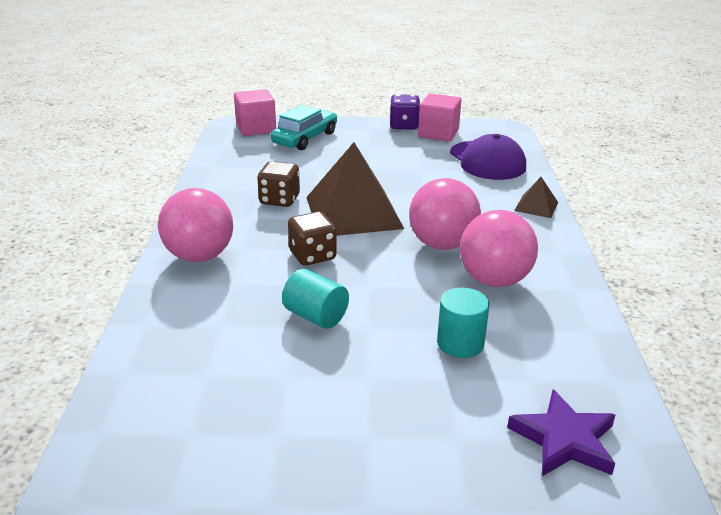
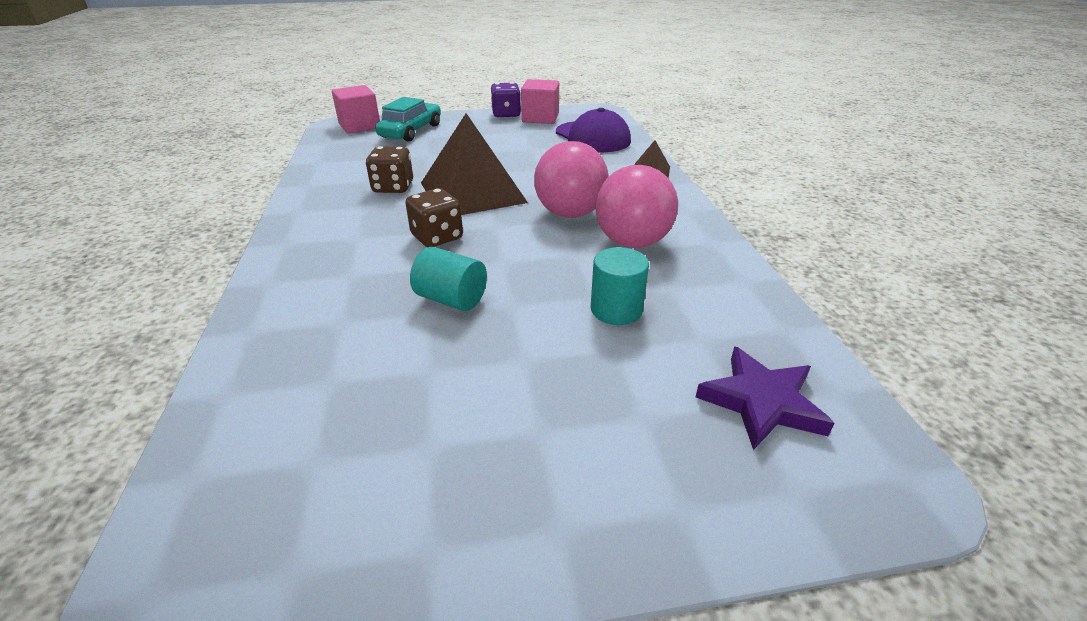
camera: 10 degrees left, 5 degrees up
(199, 256) = (310, 250): pink ball -> none

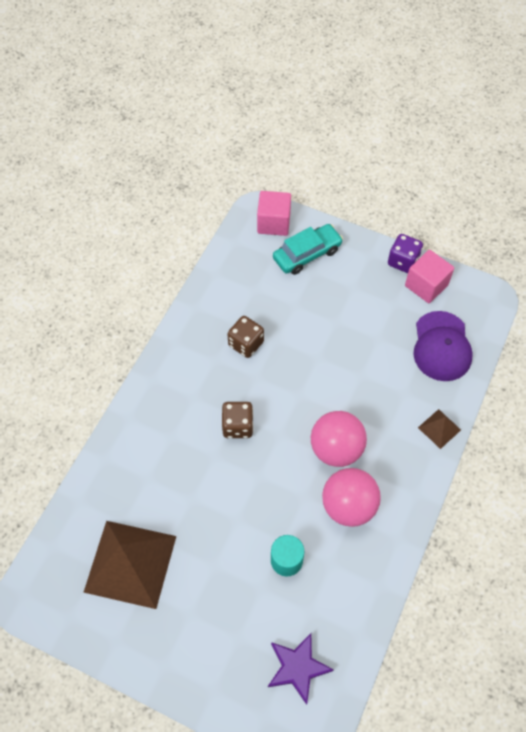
camera: 35 degrees right, 25 degrees up
(451, 299) = (209, 494): turquoise cylinder -> none
(472, 192) = (293, 382): brown pyramid -> brown pyramid (130, 564)

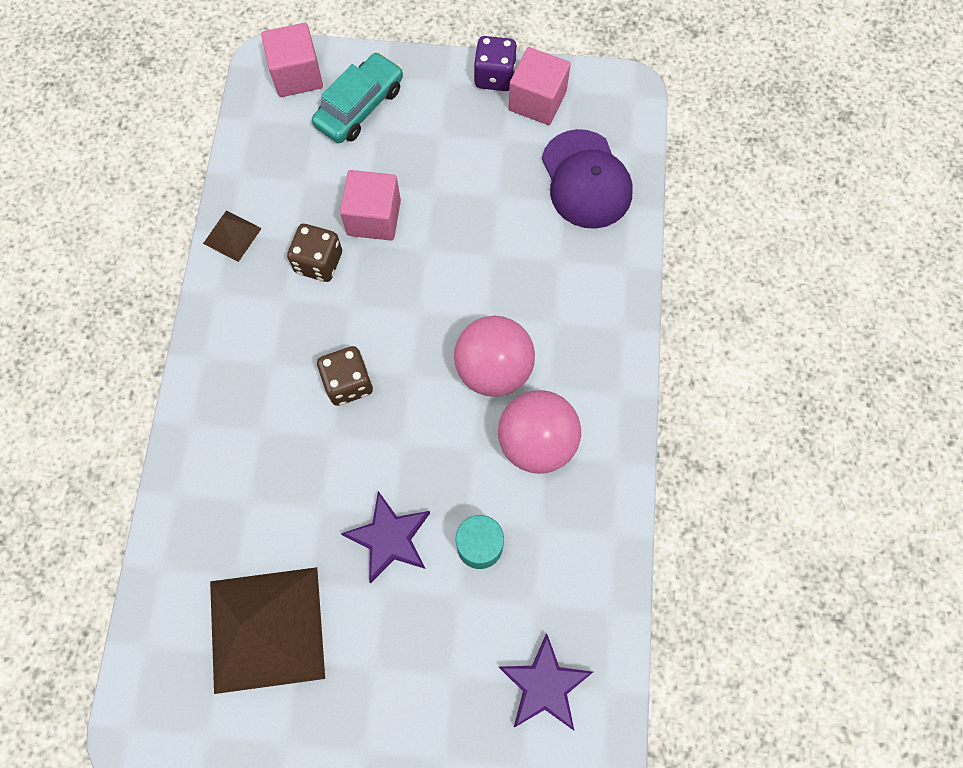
camera: 20 degrees left, 10 degrees up
(229, 534) = (389, 538): none -> purple star
(291, 327) = (374, 217): none -> pink cube
(439, 428) = (620, 294): brown pyramid -> brown pyramid (232, 236)

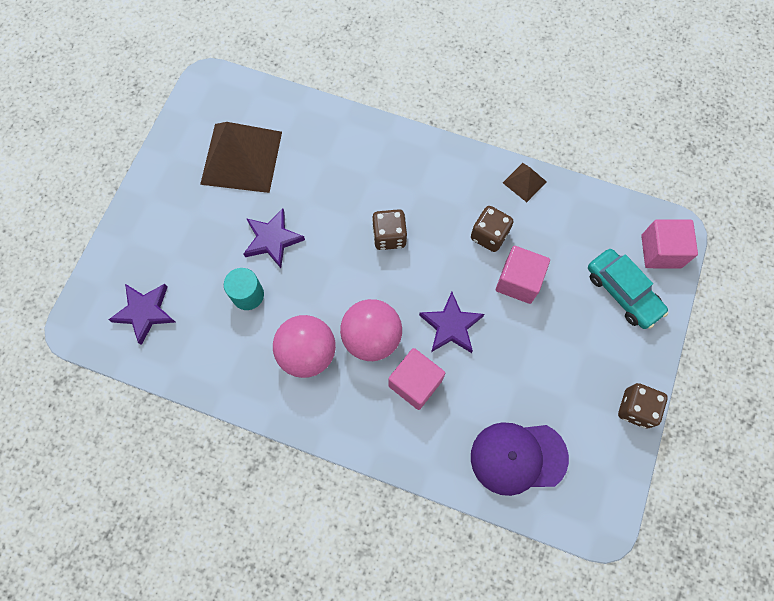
camera: 105 degrees right, 0 degrees up
(452, 281) = (451, 326): none -> purple star
(495, 76) = (635, 408): purple dice -> brown dice
(537, 101) = (604, 438): pink cube -> pink cube (415, 383)

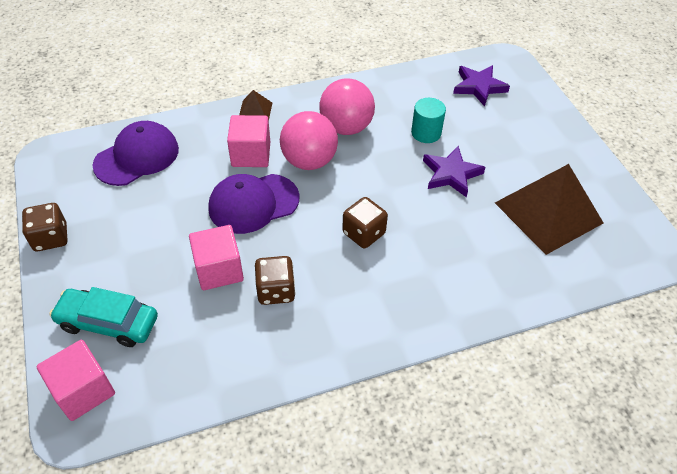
camera: 140 degrees right, 20 degrees down
(451, 326) = (253, 203): purple star -> purple cap
(524, 182) = (279, 366): brown pyramid -> brown pyramid (255, 111)

